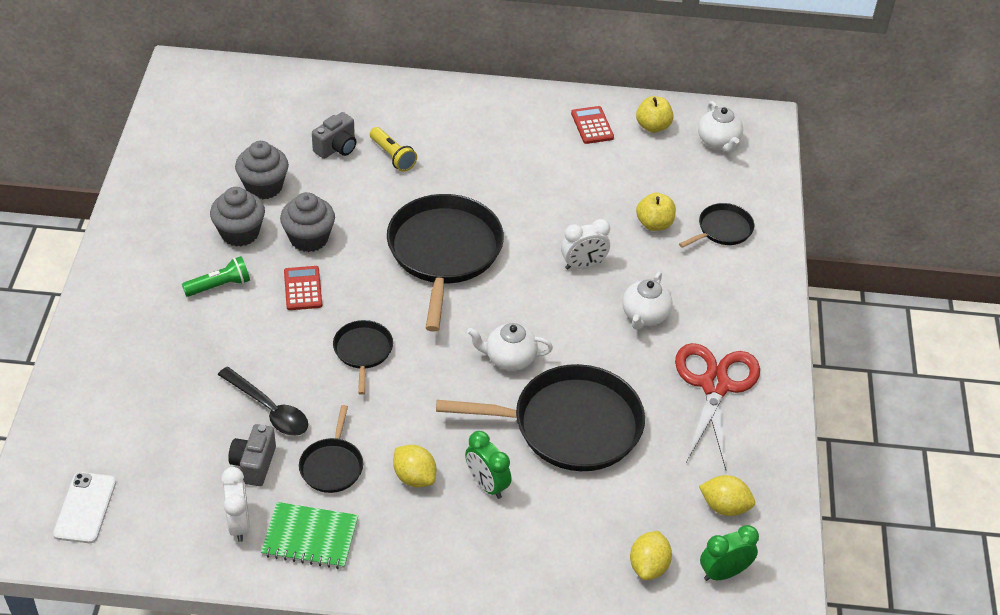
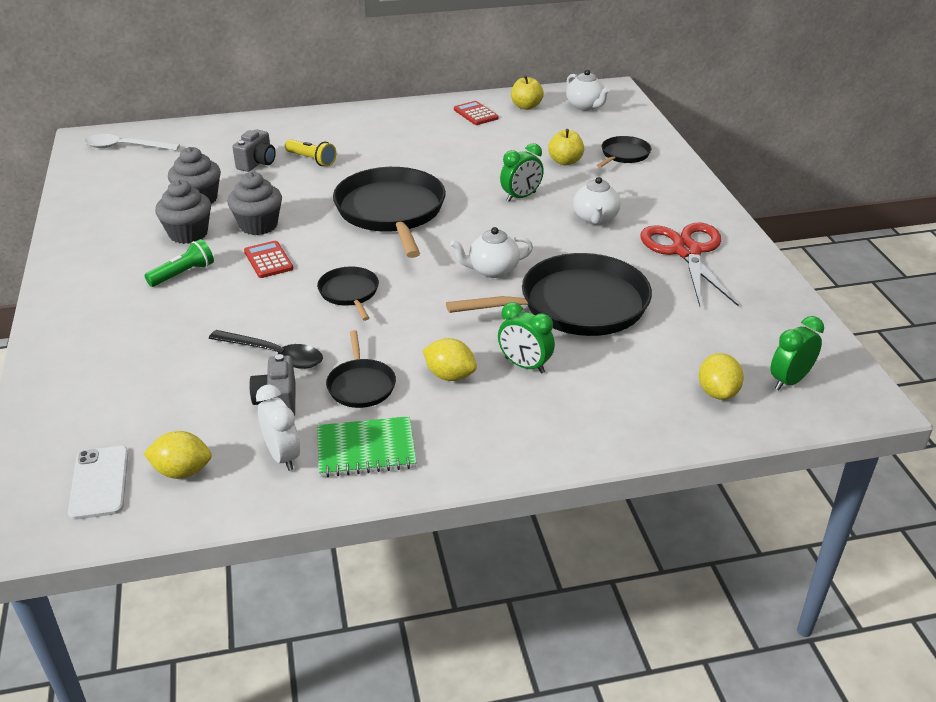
camera: 15 degrees left, 10 degrees down
(214, 91) = (125, 147): none -> white spoon
(583, 265) = (521, 197): white clock -> green clock
(724, 507) = (754, 332): yellow lemon -> yellow lemon (182, 471)

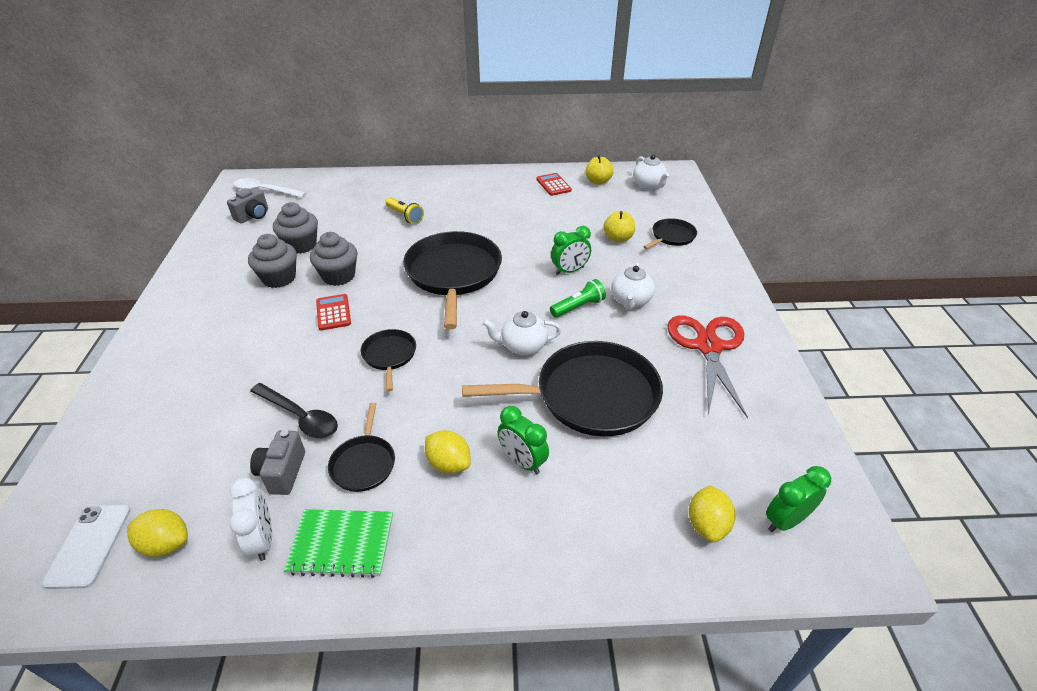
camera: 10 degrees right, 5 degrees up
(183, 274) = (259, 318): green flashlight -> green flashlight (578, 307)
(257, 163) = (360, 215): grey camera -> grey camera (253, 216)

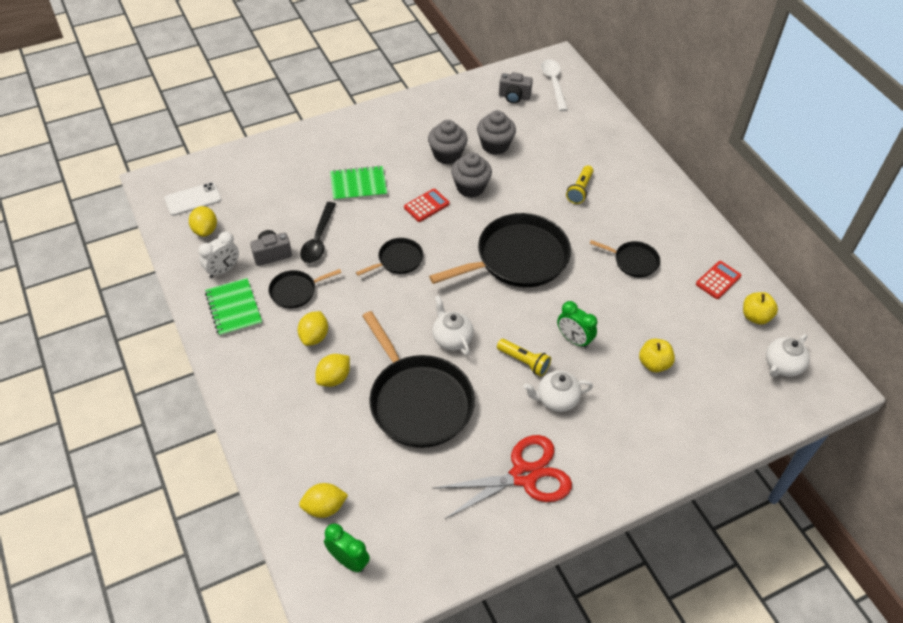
camera: 65 degrees right, 10 degrees up
(250, 356) = (358, 185): none -> green notebook
(522, 461) = (334, 378): green clock -> yellow lemon
(578, 307) = (524, 362): green flashlight -> yellow flashlight
(671, 236) = (689, 410): black pan -> black pan (633, 261)

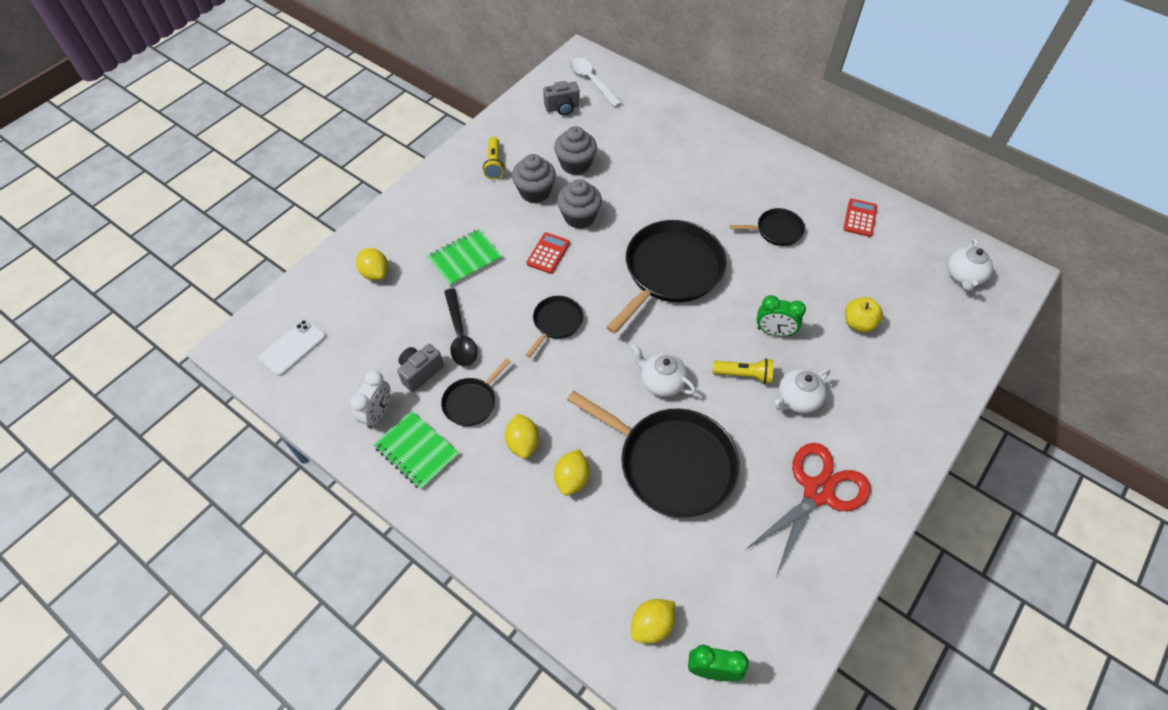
camera: 25 degrees left, 5 degrees up
(205, 230) = (329, 376): yellow lemon -> yellow lemon (375, 273)
(580, 190) = (684, 179): yellow flashlight -> yellow flashlight (494, 164)
(755, 316) = (912, 239): yellow apple -> none

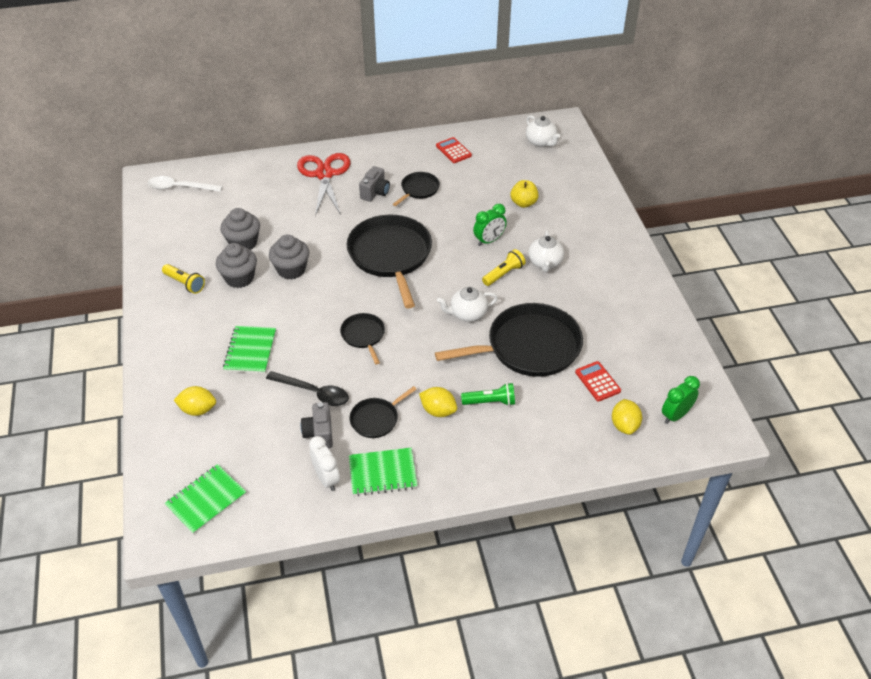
camera: 50 degrees left, 10 degrees down
(293, 347) = (206, 500): white phone -> green notebook
(471, 402) = (376, 419): black pan -> black pan turned 60 degrees clockwise
(548, 253) = (302, 304): red calculator -> red calculator (597, 381)
(562, 108) = (183, 217): grey camera -> grey camera (375, 192)
(572, 479) = (490, 402): yellow lemon -> green flashlight
(818, 492) = (612, 295): red scissors -> red scissors (325, 174)

